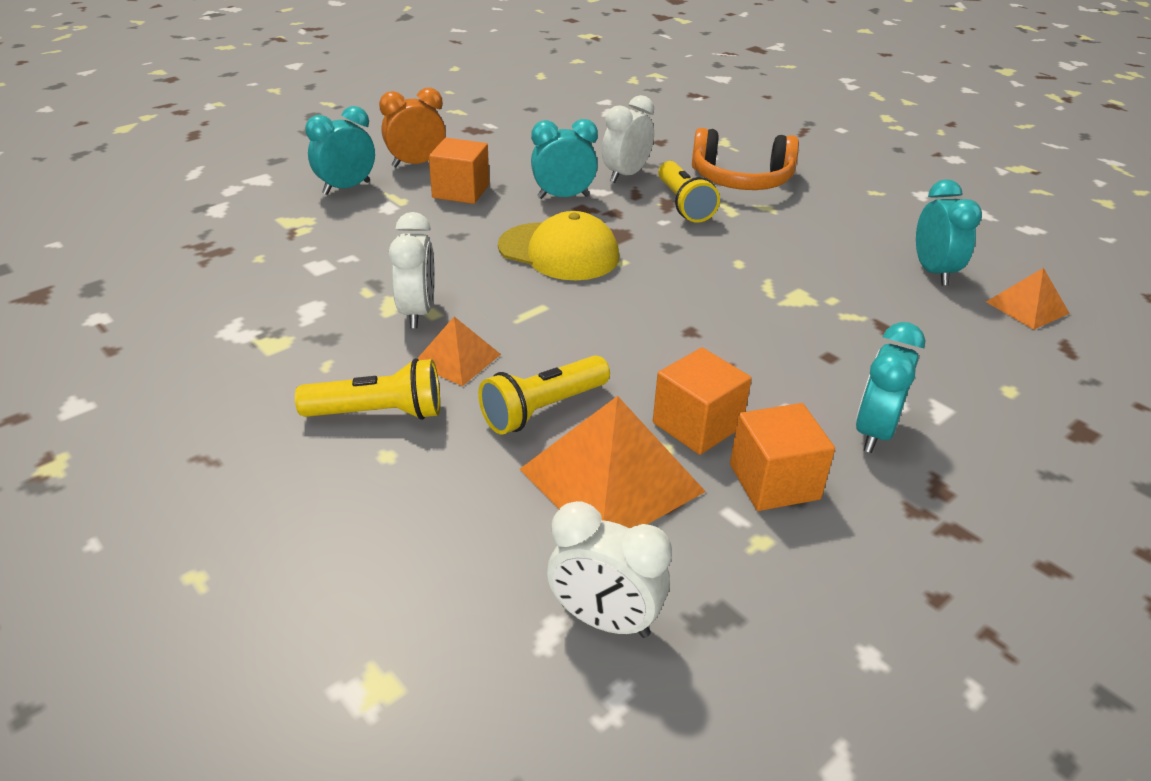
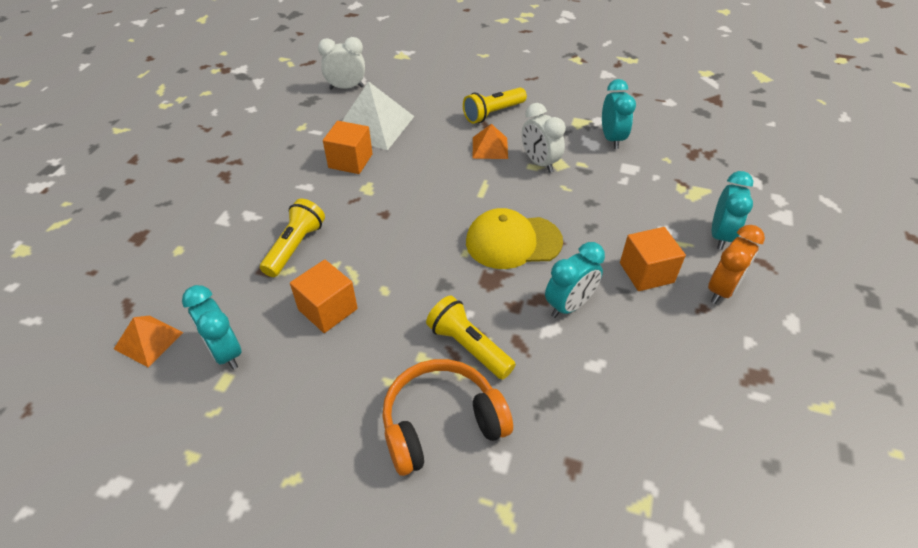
camera: 150 degrees right, 10 degrees up
(543, 409) = (426, 141): yellow flashlight -> yellow flashlight (295, 247)
(612, 480) = (373, 126): orange pyramid -> white pyramid
(626, 175) = (550, 369): white clock -> none
(774, 481) = (303, 150): orange cube -> orange cube (328, 309)
(874, 432) = (260, 191): turquoise clock -> turquoise clock (611, 139)

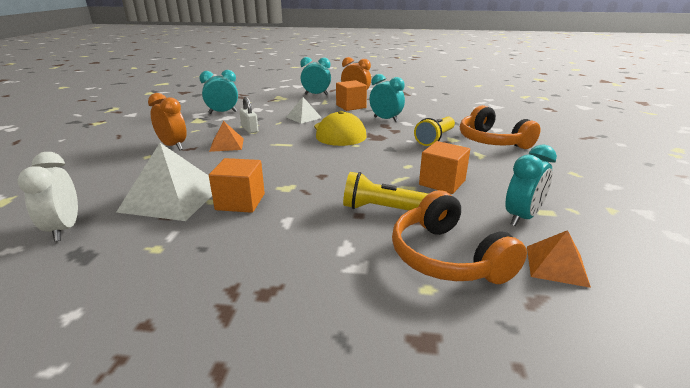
camera: 100 degrees left, 20 degrees down
(203, 271) = (447, 257): none -> orange headphones
(493, 113) = (173, 146): yellow flashlight -> orange clock
(539, 163) = (249, 129): white clock -> white padlock
(586, 212) = (303, 117): none -> white pyramid

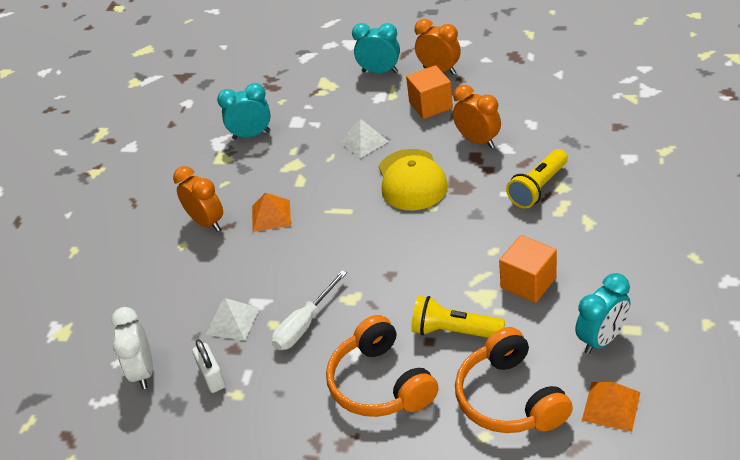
camera: 10 degrees right, 15 degrees up
(172, 198) = (232, 321): white pyramid -> white pyramid, size x0.55
(240, 202) = (304, 325): orange cube -> white screwdriver
(249, 129) = (294, 177): white padlock -> white padlock (212, 377)
(385, 119) = (478, 141): turquoise clock -> orange clock
(492, 141) = (613, 190): orange headphones -> orange headphones (380, 383)

